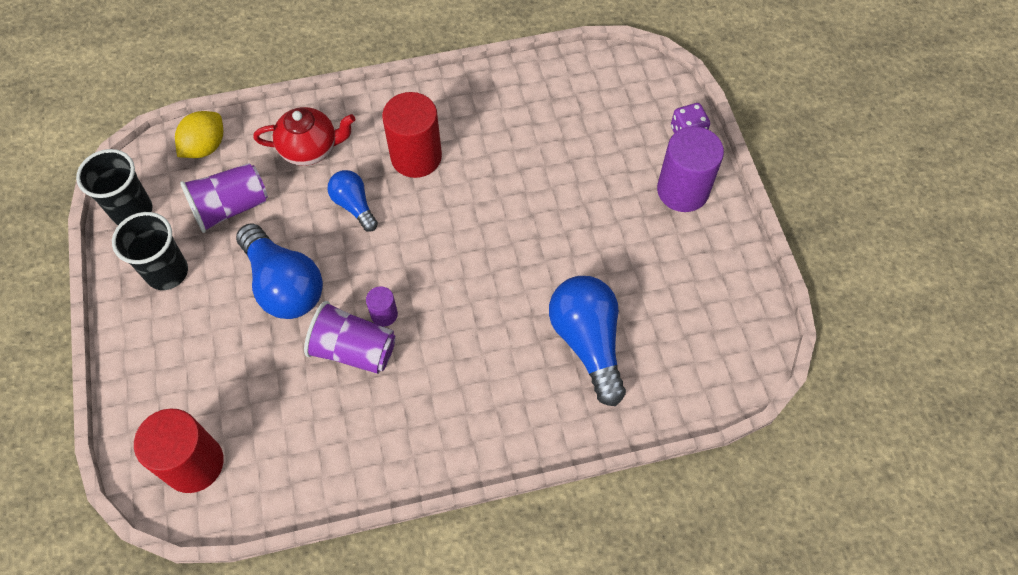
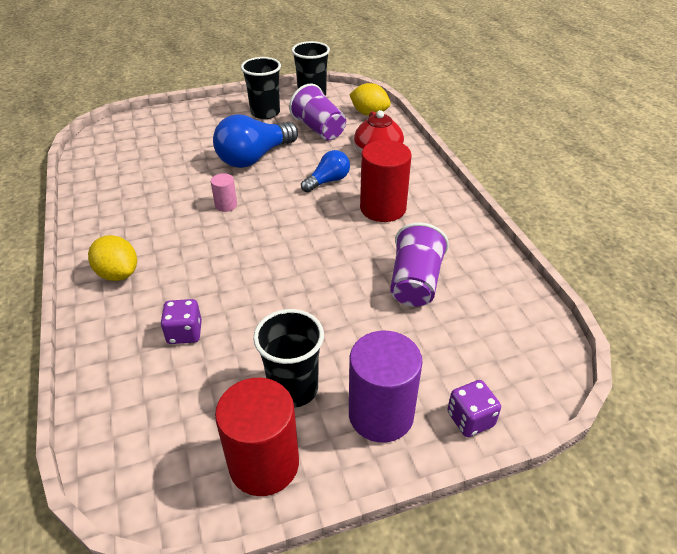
camera: 85 degrees right, 20 degrees down
(194, 463) = (122, 139): red cylinder -> red cylinder (264, 464)
(353, 349) = (196, 193): purple cup -> purple cup (415, 283)
(384, 314) = (226, 205): purple cylinder -> pink cylinder
(495, 419) = (118, 274): none -> yellow lemon
(588, 342) = (184, 333): blue light bulb -> purple dice
(656, 251) = (293, 388): none -> black cup

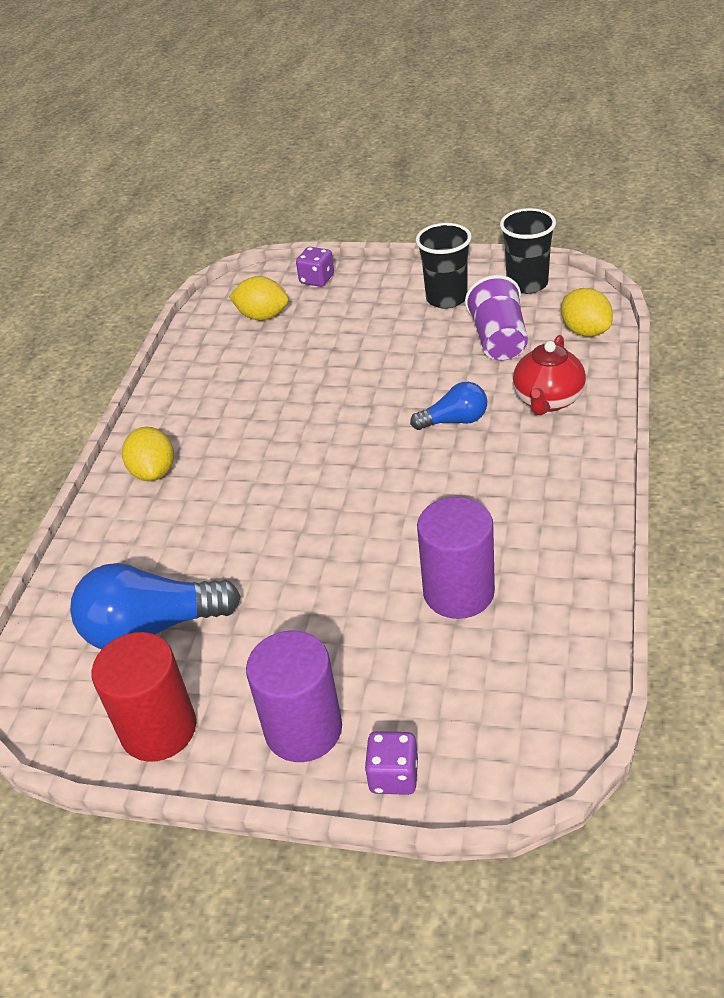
camera: 35 degrees right, 0 degrees up
(135, 149) = (262, 316): none -> yellow lemon
(184, 333) = (174, 562): purple dice -> purple dice (317, 279)
(226, 205) = (313, 420): pink cylinder -> none
(254, 157) = (389, 362): blue light bulb -> blue light bulb (152, 628)
(293, 388) = (237, 665): black cup -> none
(383, 208) = (495, 479): red cylinder -> none
(415, 283) = (458, 592): purple cup -> purple cylinder

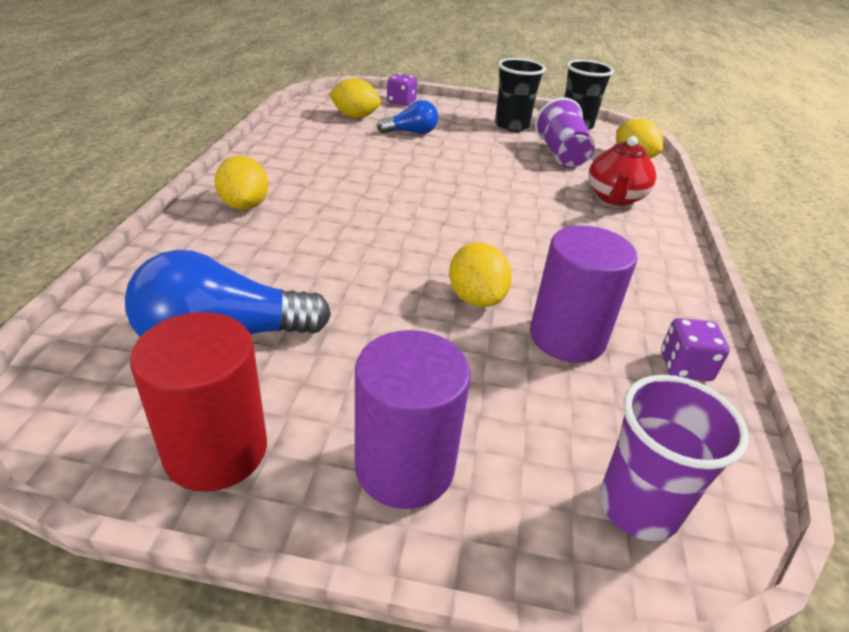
camera: 10 degrees left, 5 degrees down
(377, 558) = (476, 298): none -> yellow lemon
(393, 776) = (527, 537): purple dice -> purple dice (685, 367)
(454, 421) = (534, 202): blue light bulb -> blue light bulb (411, 132)
(486, 746) = (638, 507): none -> purple cup

